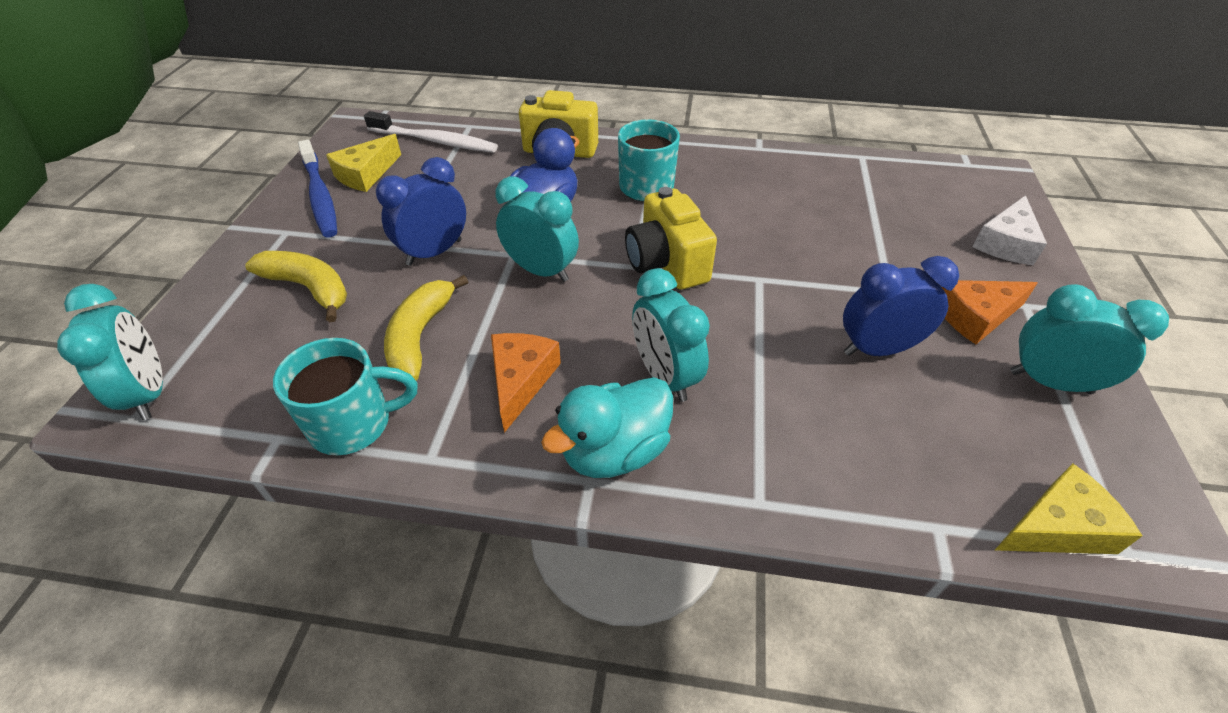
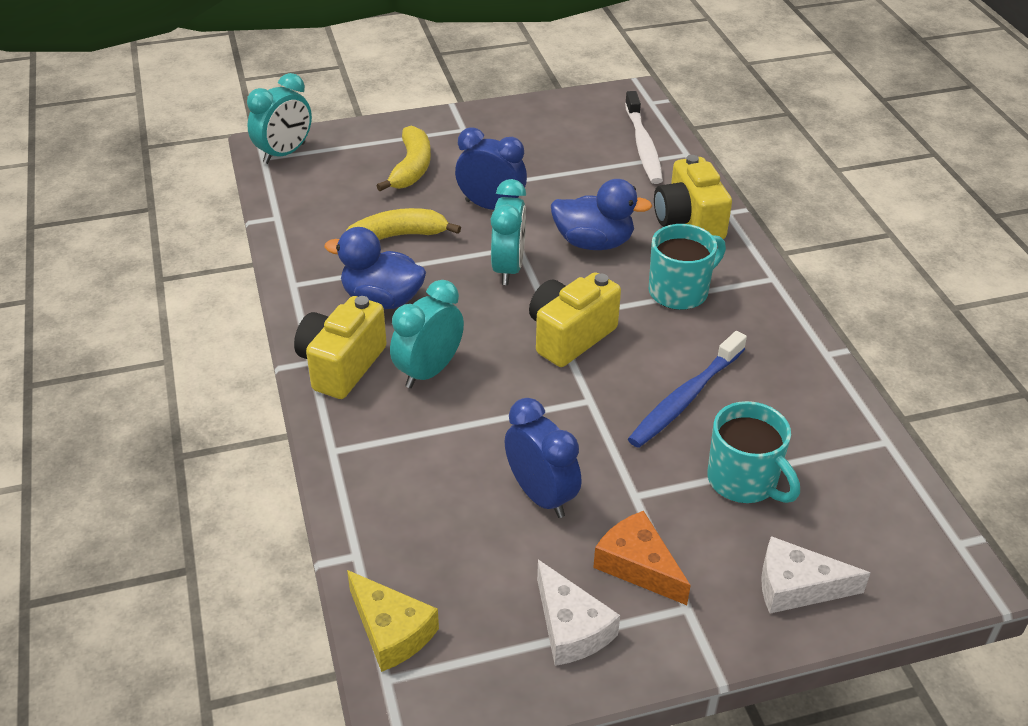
camera: 65 degrees right, 5 degrees down
(320, 196) = (516, 124): blue toothbrush -> blue toothbrush (685, 398)
(353, 424) = (303, 242): turquoise mug -> turquoise mug (744, 481)
(366, 174) = (563, 132): yellow cheese -> none
(521, 380) = (382, 299): orange cheese -> blue duck
(614, 451) = (341, 365): turquoise duck -> yellow camera
(1050, 382) = (571, 627): turquoise clock -> white cheese

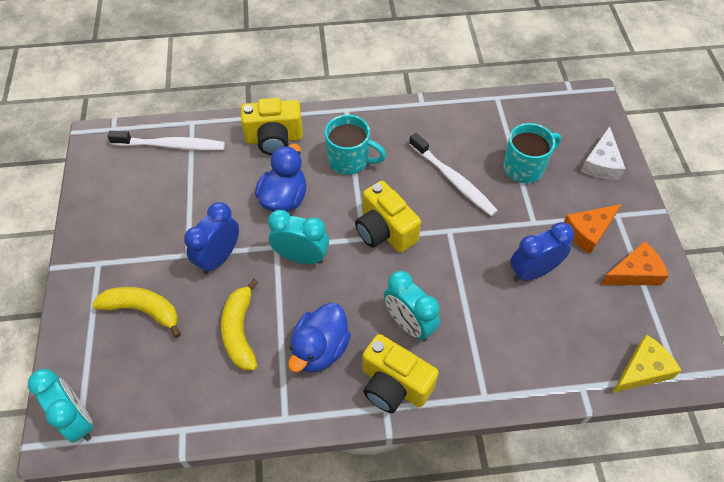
camera: 80 degrees left, 15 degrees up
(571, 627) = (634, 273): white cheese -> orange cheese
(680, 291) = (350, 160): turquoise mug -> turquoise mug turned 135 degrees clockwise
(685, 398) = (453, 180): blue toothbrush -> white toothbrush

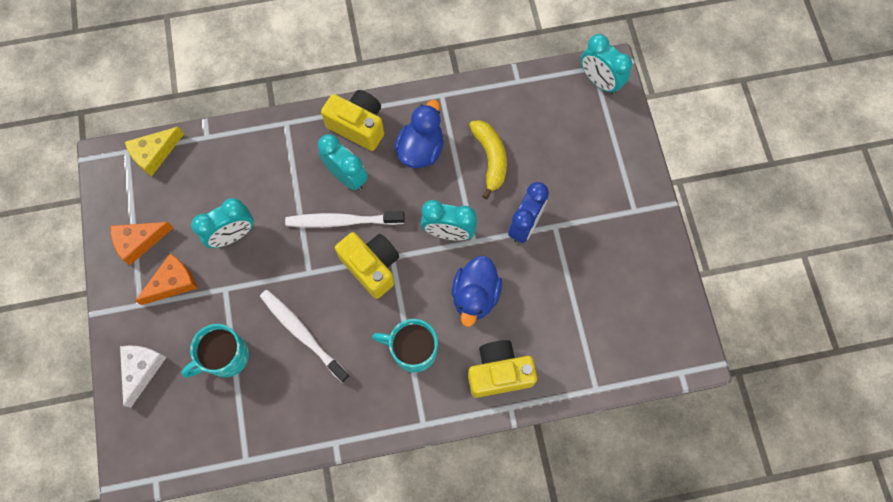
camera: 175 degrees right, 15 degrees up
(143, 310) = (578, 170): yellow banana -> none
(171, 145) = (609, 354): white toothbrush -> white toothbrush (342, 221)
(533, 272) = (233, 235): blue clock -> turquoise clock

